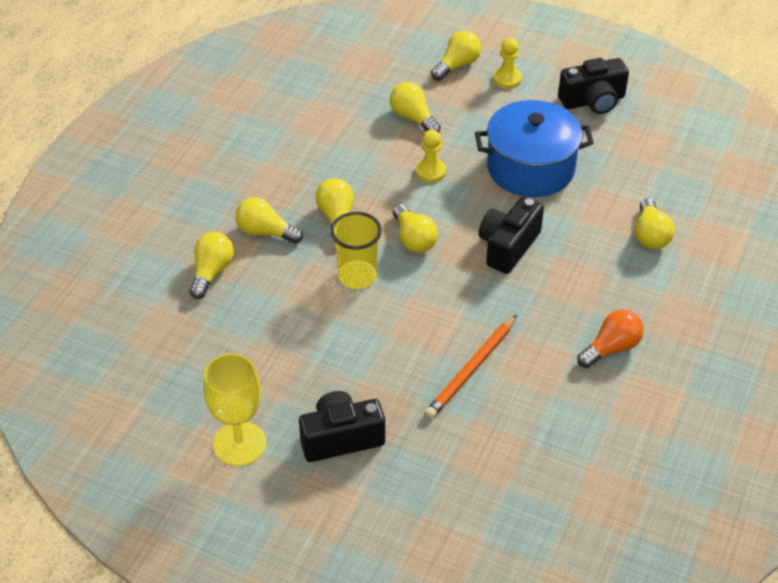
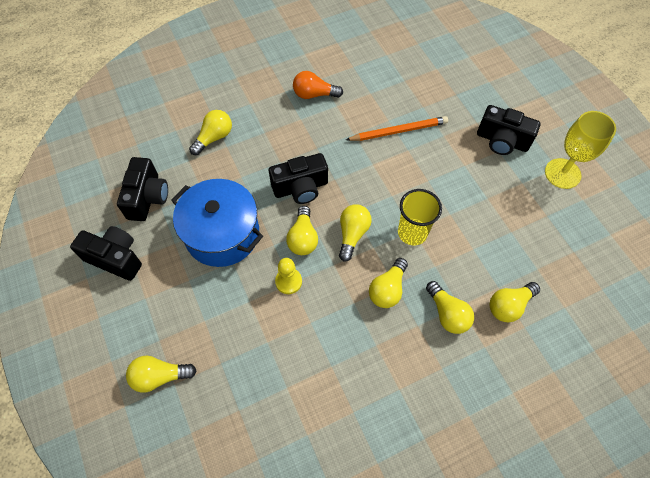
camera: 140 degrees left, 15 degrees up
(413, 118) = (250, 344): yellow light bulb -> yellow light bulb (303, 238)
(507, 79) = (143, 329): yellow pawn -> none
(633, 152) = (147, 197): none -> black camera

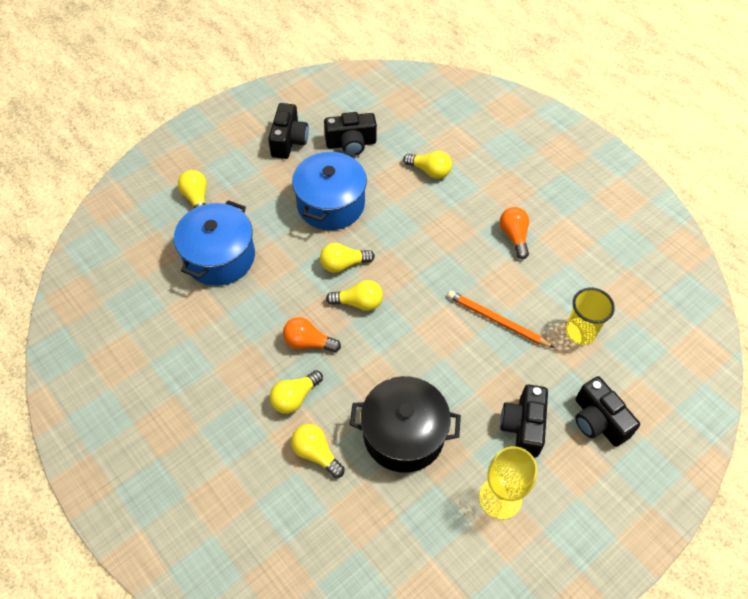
camera: 75 degrees right, 5 degrees down
(255, 362) = (219, 257): none -> blue pot
(288, 281) = (297, 263): yellow pawn -> none
(300, 188) = (397, 250): black camera -> black camera (598, 421)
(387, 289) = (308, 342): yellow light bulb -> orange light bulb
(398, 131) = (497, 321): orange pencil -> orange pencil turned 150 degrees clockwise
(412, 233) = (375, 353): yellow cup -> yellow cup (580, 332)
(498, 229) = (403, 434): none -> black pot

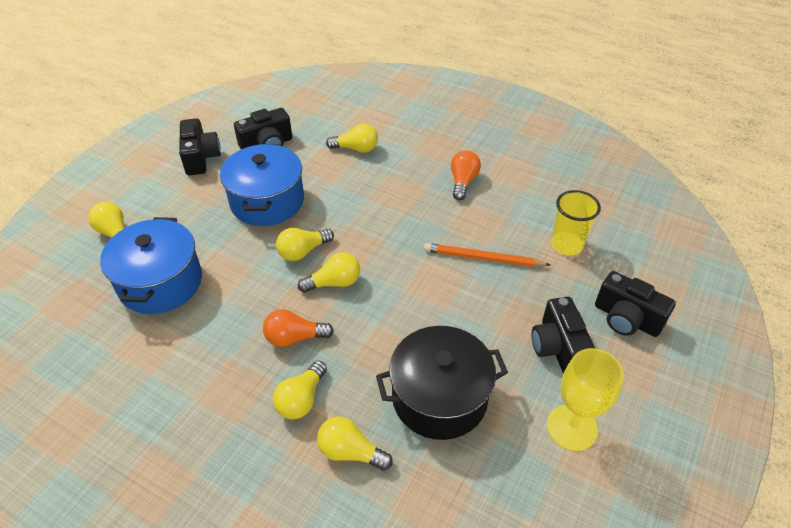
camera: 20 degrees left, 10 degrees down
(514, 236) = (463, 182): orange light bulb -> orange light bulb turned 45 degrees clockwise

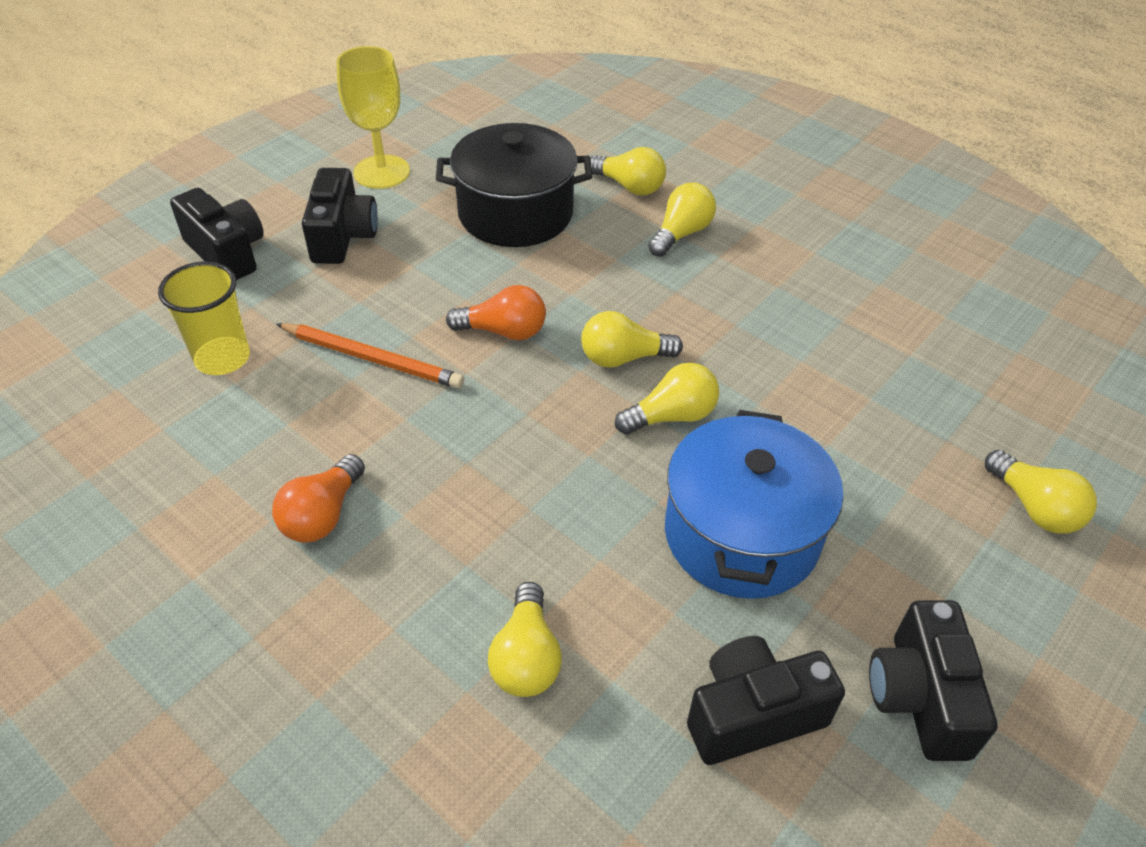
camera: 170 degrees left, 0 degrees up
(160, 282) = (909, 400): blue pot -> none
(294, 337) = (688, 296): orange light bulb -> orange light bulb (504, 331)
(356, 149) = (526, 657): yellow light bulb -> yellow light bulb turned 105 degrees counterclockwise

